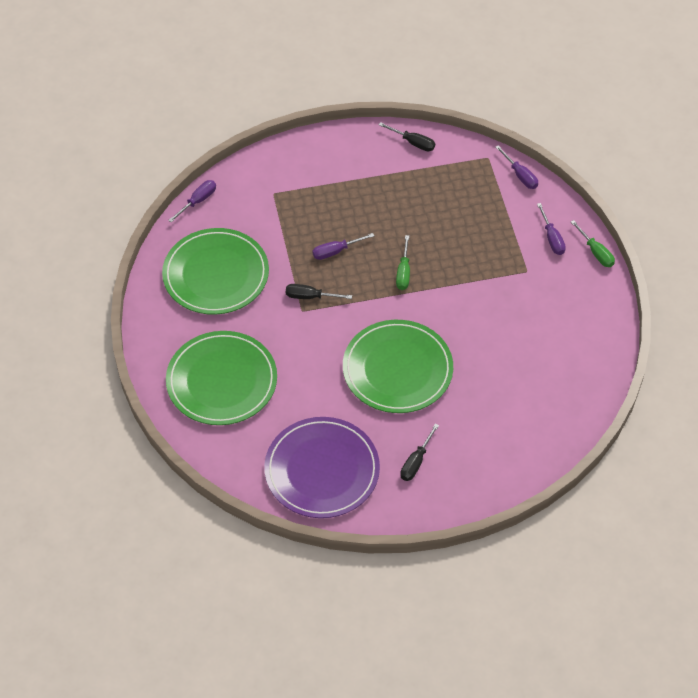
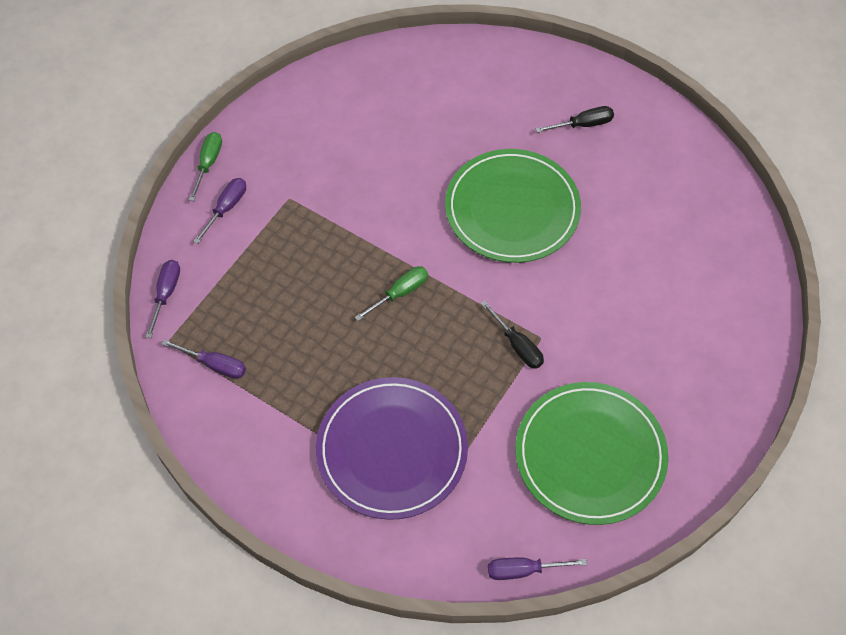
camera: 135 degrees left, 5 degrees up
(222, 381) = (690, 332): green plate -> none
(322, 470) = (672, 180): purple plate -> purple plate (392, 450)
(336, 251) = (439, 372): purple screwdriver -> purple screwdriver (214, 365)
(413, 142) = (215, 429): black screwdriver -> none

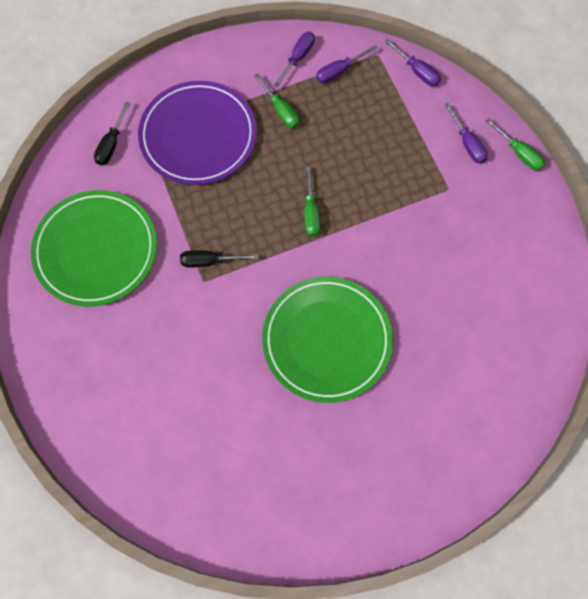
camera: 125 degrees right, 10 degrees up
(303, 390) = (280, 110): none -> green screwdriver
(524, 570) = (61, 158): purple screwdriver -> purple screwdriver (298, 58)
(583, 124) = (371, 461): black screwdriver -> black screwdriver (111, 144)

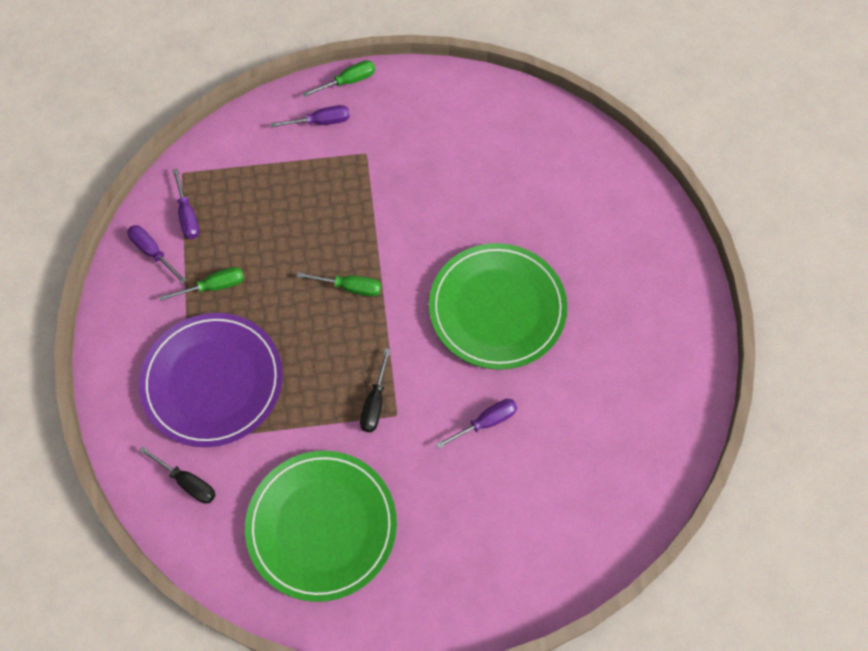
camera: 75 degrees left, 5 degrees down
(417, 71) = (218, 142): purple screwdriver -> purple screwdriver (485, 422)

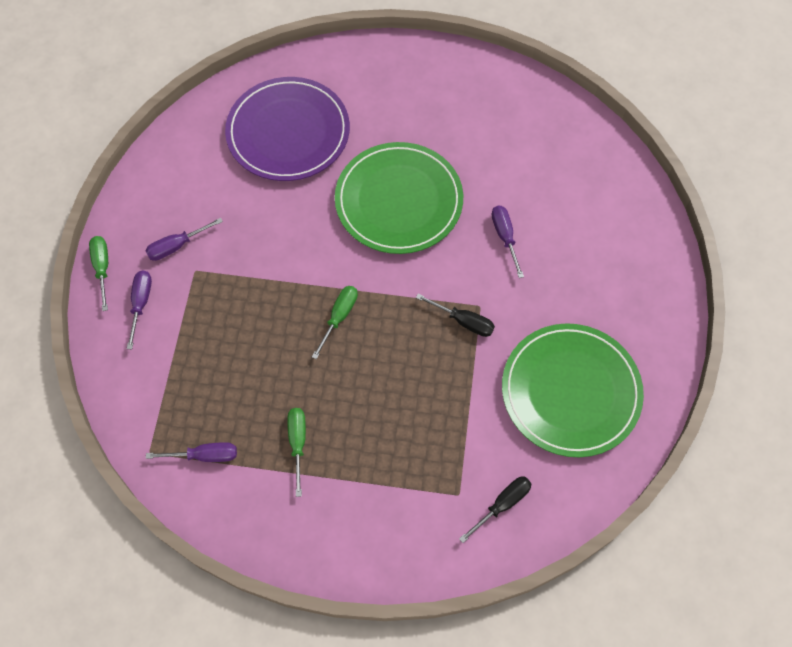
camera: 75 degrees left, 0 degrees up
(153, 252) = (237, 499): purple screwdriver -> purple screwdriver (177, 246)
(213, 381) = (402, 462): purple plate -> purple plate (288, 132)

